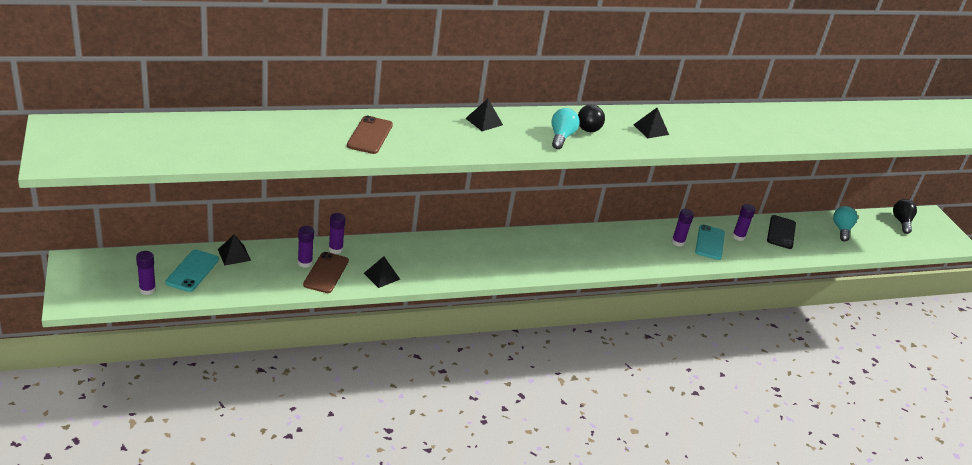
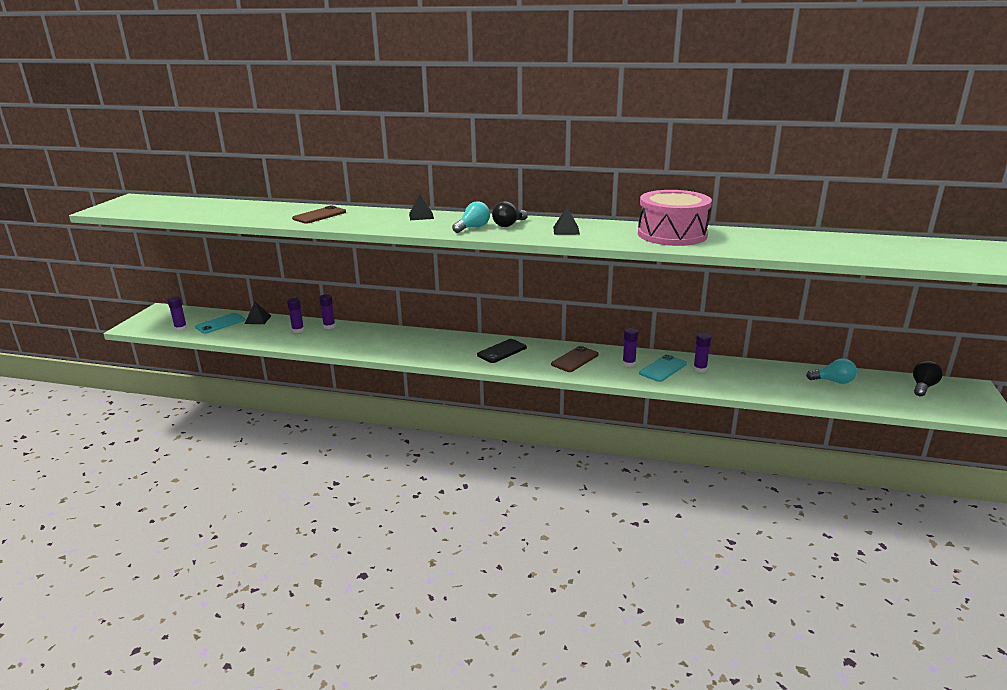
camera: 35 degrees right, 10 degrees down
(326, 273) = (305, 338): brown phone -> brown phone (575, 359)
(382, 276) = (342, 345): black pyramid -> none
(743, 123) = (672, 234): none -> pink drum
(781, 232) = (754, 373): black phone -> black phone (502, 351)
(841, 229) = (833, 381): turquoise light bulb -> turquoise light bulb turned 60 degrees clockwise

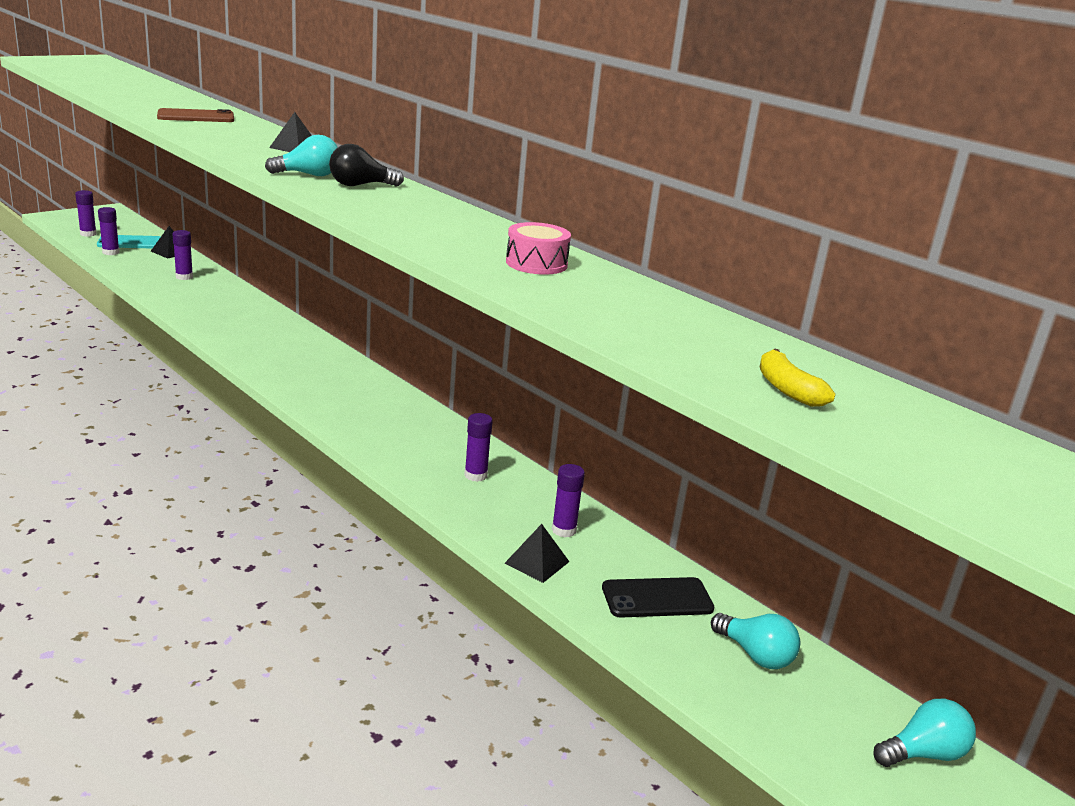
camera: 30 degrees right, 0 degrees up
(329, 326) = (222, 285): purple glue stick -> purple glue stick (111, 252)
(502, 351) = (346, 388): black phone -> black phone (657, 598)
(566, 230) = (408, 212): black pyramid -> black pyramid (537, 562)
(575, 359) = (415, 438): brown phone -> none
(663, 369) = (510, 504): turquoise phone -> none
(672, 234) = (536, 263): pink drum -> pink drum, size x0.49
(859, 250) = (787, 389): none -> yellow banana
(923, 387) = (923, 753): black light bulb -> turquoise light bulb

